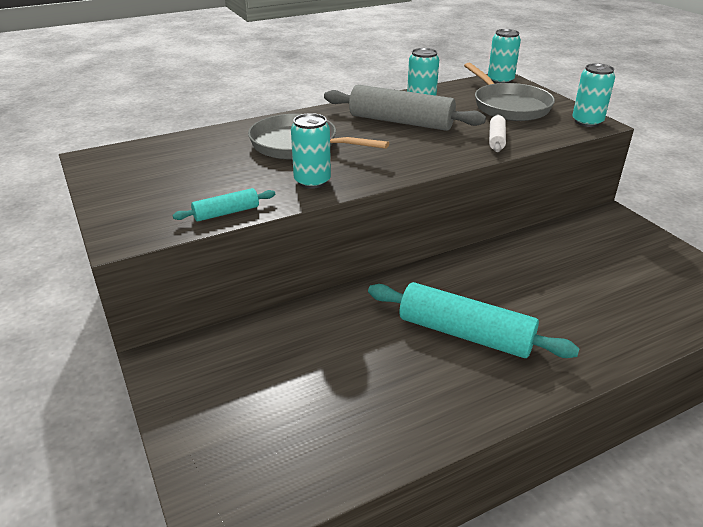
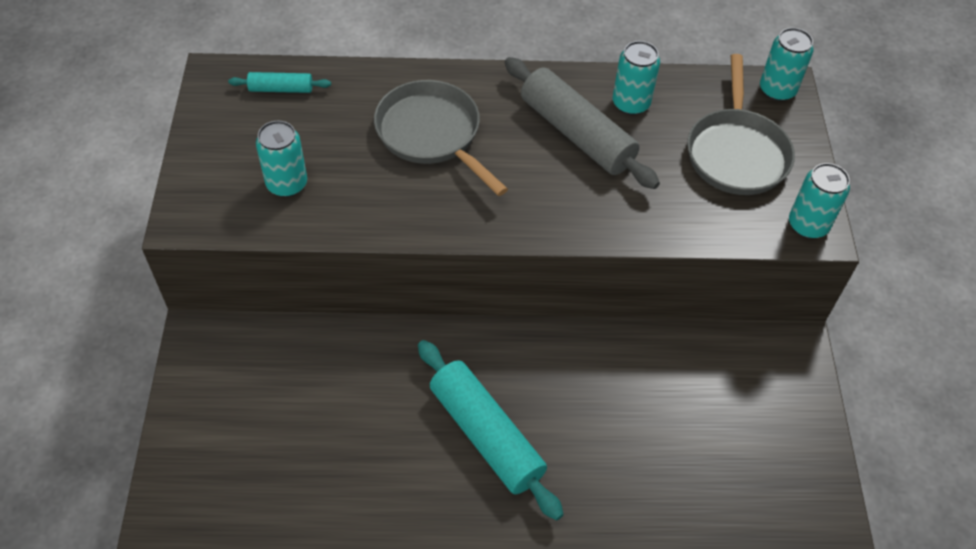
camera: 25 degrees right, 20 degrees up
(226, 213) = (292, 222): turquoise rolling pin -> turquoise rolling pin (281, 89)
(312, 181) = (404, 206): turquoise can -> turquoise can (287, 184)
(496, 139) = (661, 214): white rolling pin -> none

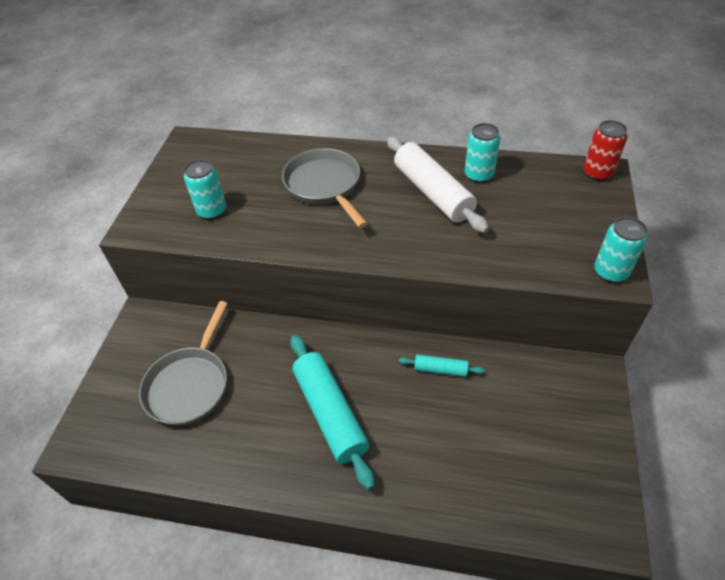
camera: 15 degrees right, 5 degrees down
(281, 89) = (228, 150): turquoise rolling pin -> turquoise rolling pin (440, 369)
(576, 134) = (433, 192): grey rolling pin -> white rolling pin
(736, 152) = (557, 214): grey pan -> grey pan (190, 384)
(777, 90) = (597, 173): turquoise can -> red can

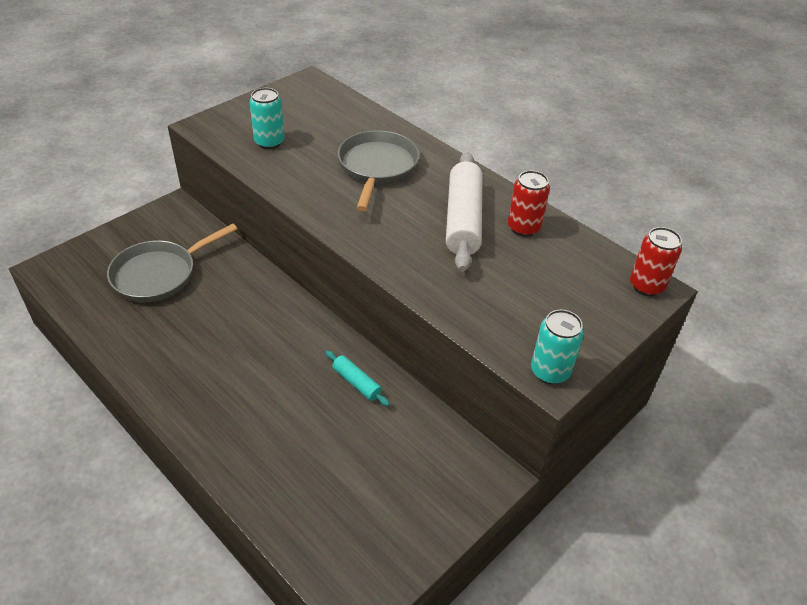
camera: 30 degrees right, 5 degrees down
(330, 413) = (235, 358): turquoise rolling pin -> none
(479, 175) = (523, 227): turquoise can -> red can

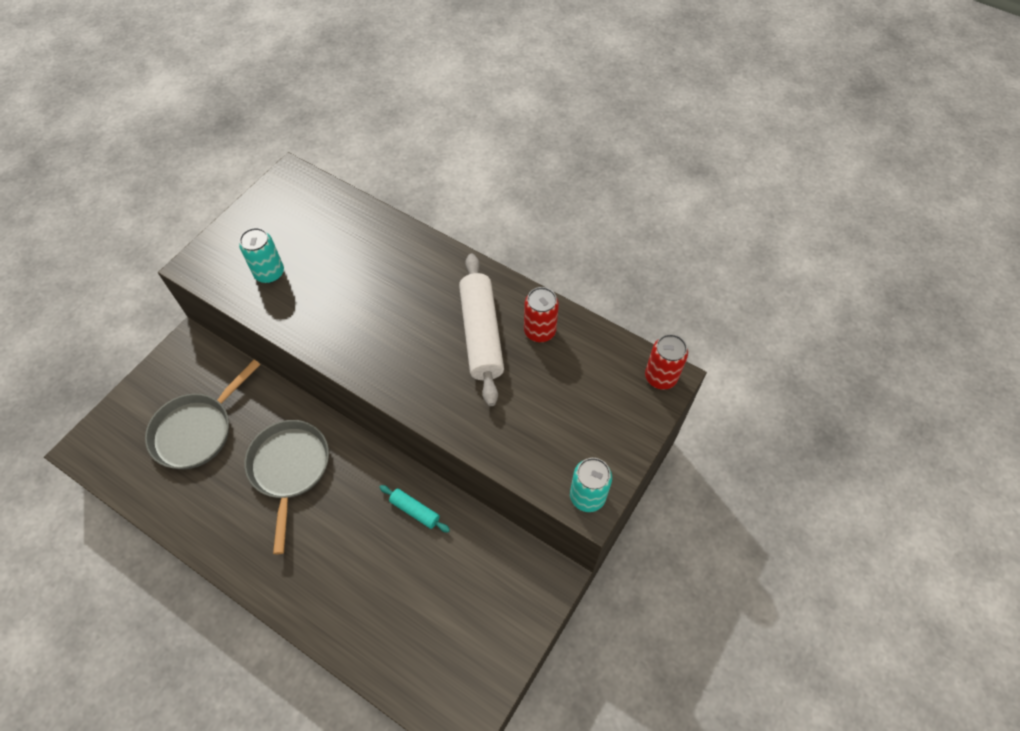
camera: 10 degrees left, 15 degrees up
(377, 168) = (385, 285): grey pan -> grey pan (289, 469)

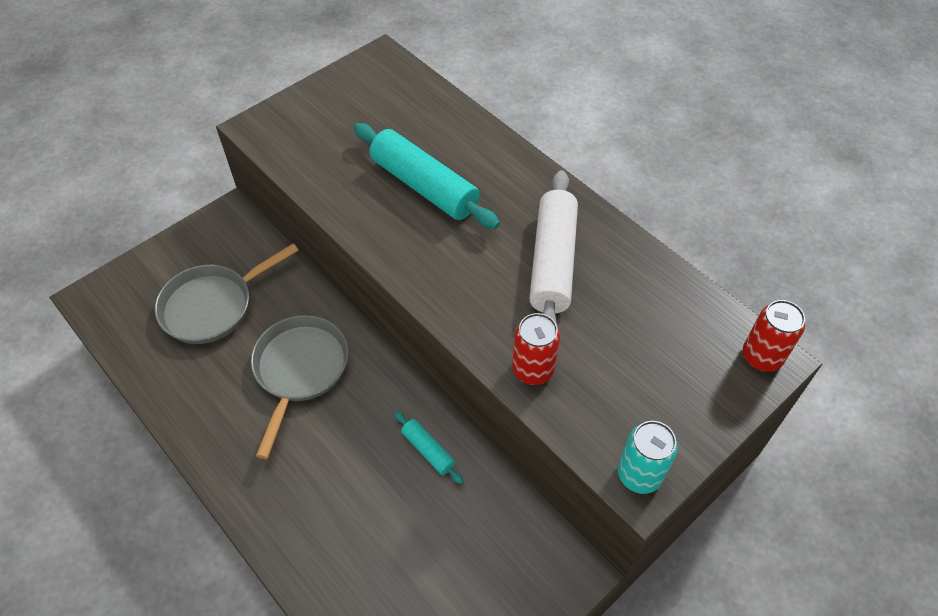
camera: 15 degrees right, 5 degrees down
(269, 273) = (332, 150): turquoise can -> none
(358, 290) = (424, 186): none -> turquoise rolling pin
(539, 331) = (623, 273): red can -> red can (533, 369)

